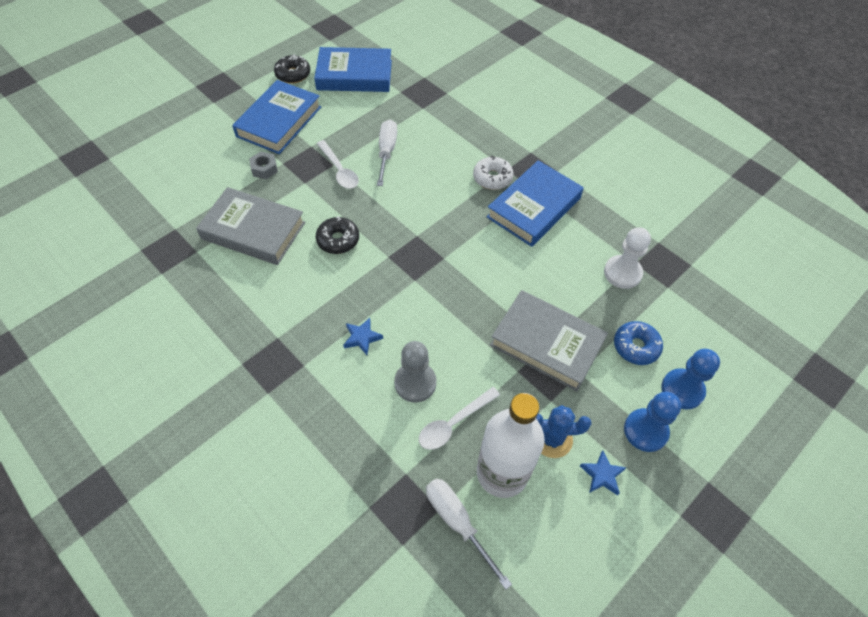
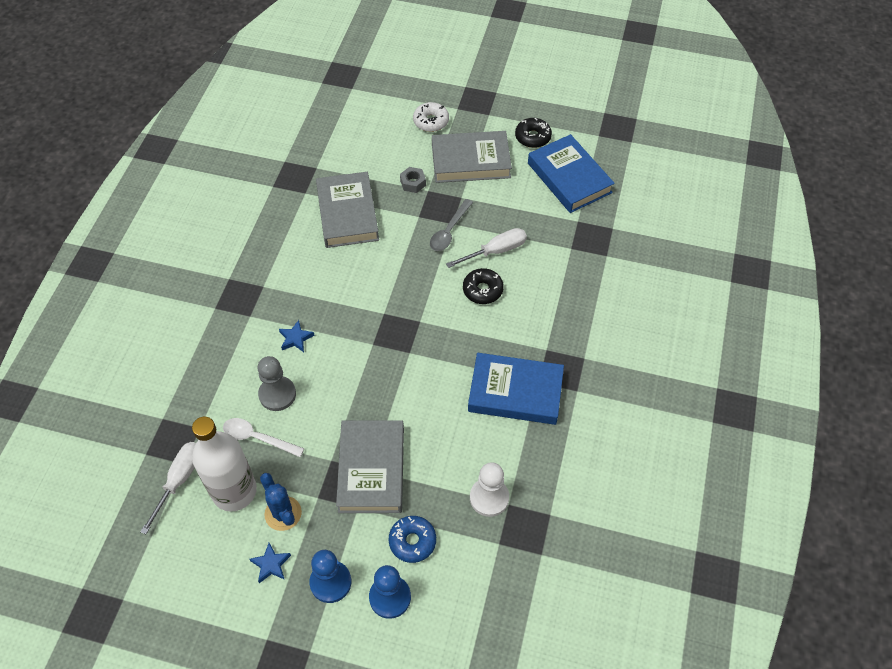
camera: 60 degrees right, 0 degrees up
(279, 122) = (470, 161): blue book -> grey book
(338, 240) = (376, 271): black donut -> black donut (482, 290)
(339, 170) = (449, 231): white spoon -> grey spoon
(492, 178) = (526, 343): white donut -> white donut (431, 121)

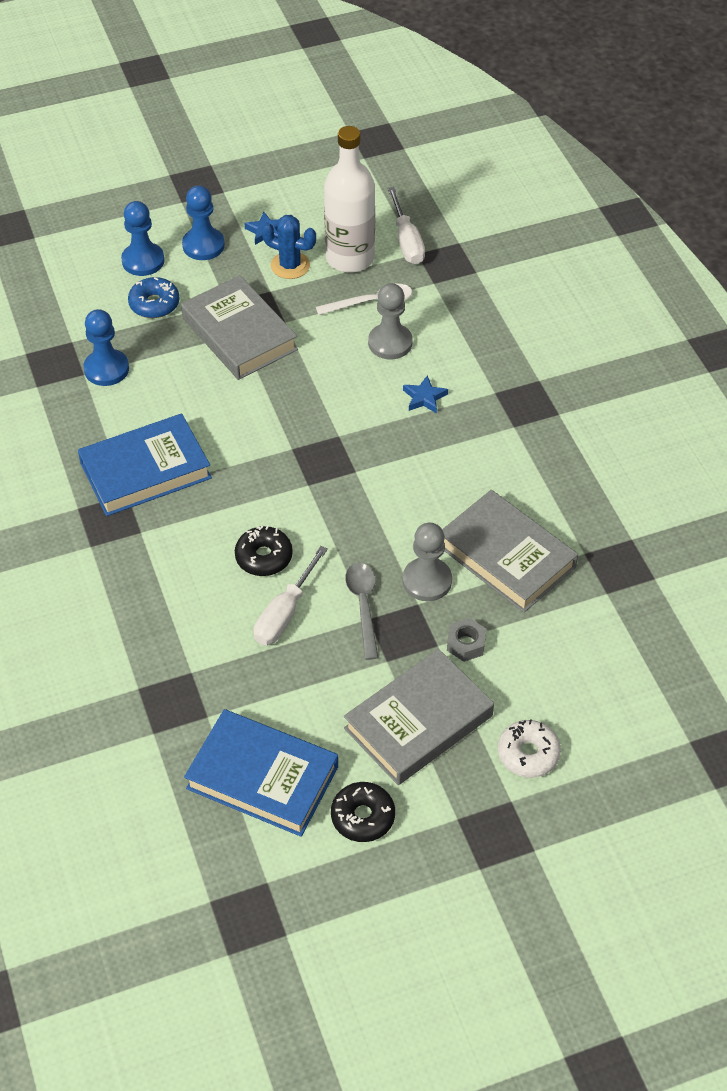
camera: 145 degrees right, 5 degrees down
(402, 225) = (427, 581): none -> grey pawn
(489, 498) = (106, 369): white pawn -> blue pawn

